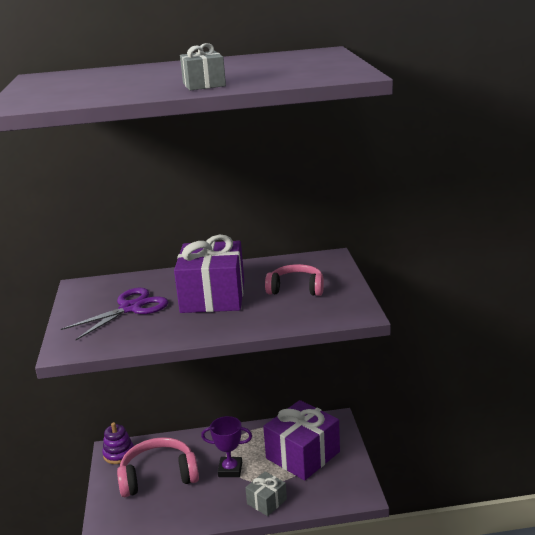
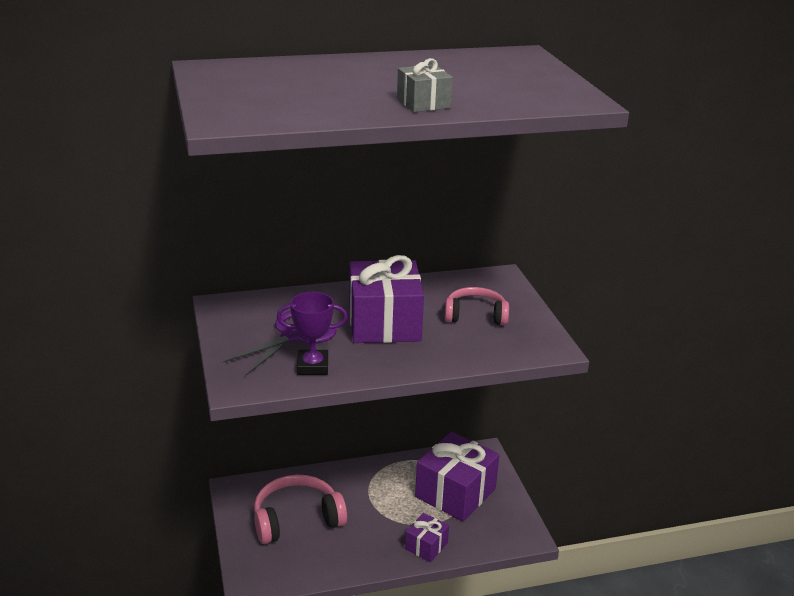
camera: 10 degrees left, 5 degrees up
(119, 454) = (243, 493): purple stacking toy -> none
(230, 470) = (377, 510): purple trophy -> purple trophy (313, 366)
(267, 501) = (426, 546): grey gift -> purple gift

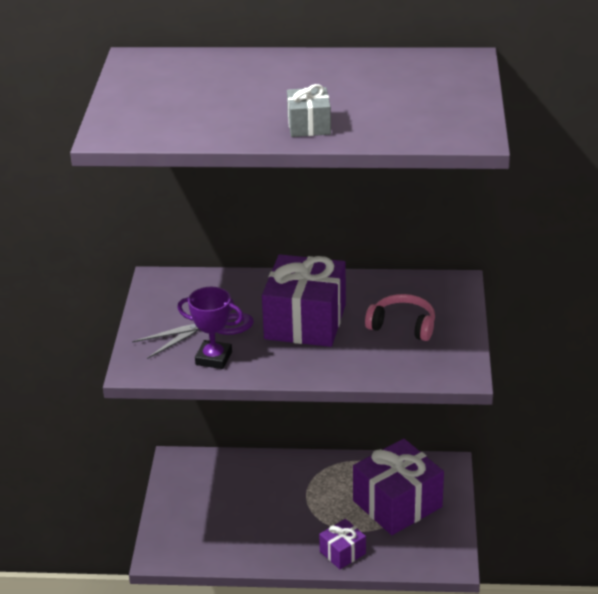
camera: 20 degrees right, 5 degrees up
(297, 519) = (225, 502): pink headphones -> none

